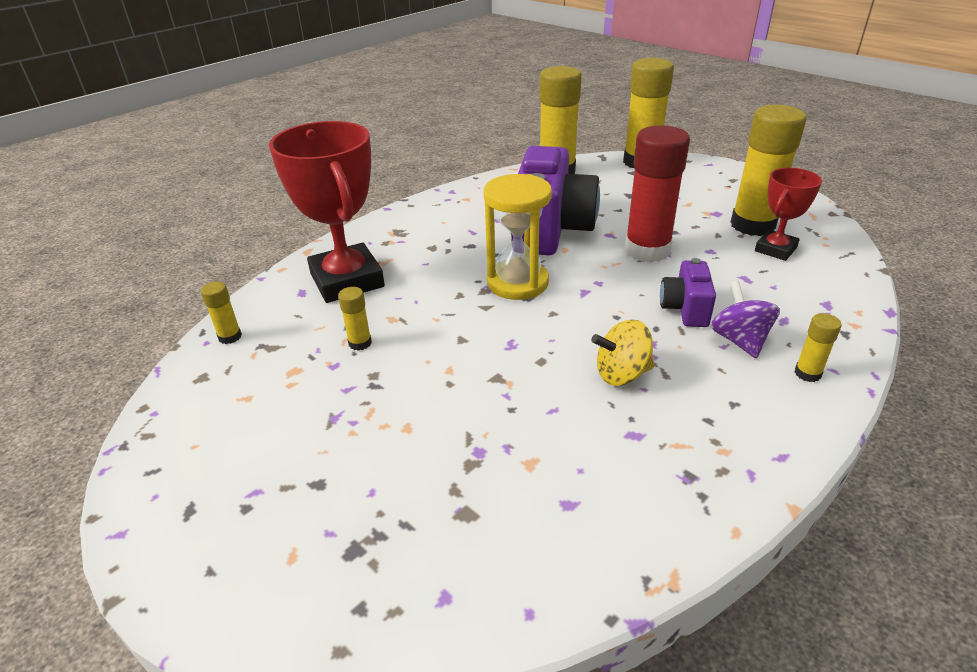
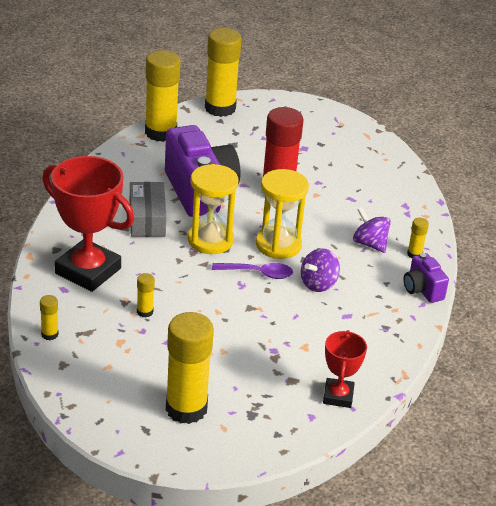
camera: 35 degrees left, 0 degrees up
(465, 244) = (147, 219): none -> grey box
(545, 336) = (258, 273): none -> purple spoon
(601, 309) = (278, 245): none -> yellow hourglass
(621, 374) = (318, 284): yellow spinning top -> purple spinning top
(685, 309) = (328, 231): purple camera -> purple camera (422, 290)
(752, 225) = (333, 153): yellow glue stick -> yellow glue stick (186, 408)
(775, 249) = (357, 171): red trophy -> red trophy (338, 396)

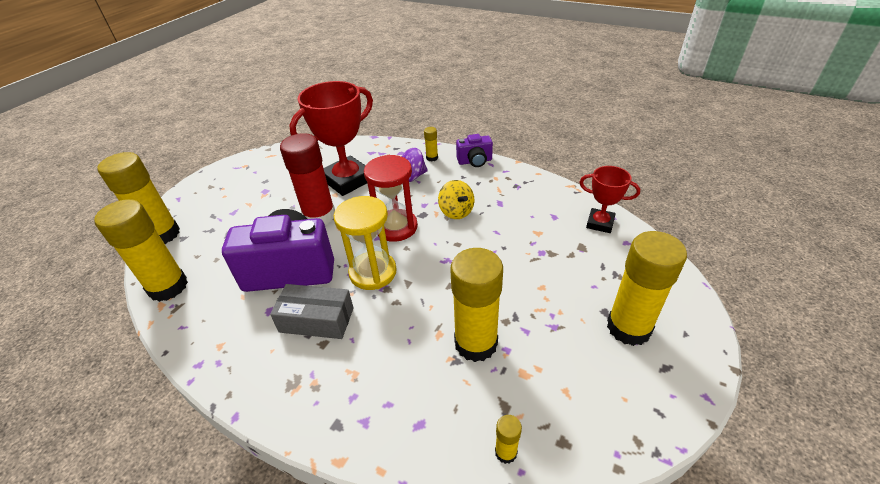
camera: 70 degrees left, 5 degrees up
(88, 271) = (391, 392): red trophy -> red trophy (347, 180)
(145, 312) = (476, 343): yellow glue stick -> yellow glue stick, size x2.33
(258, 273) = (433, 246): purple spoon -> none
(278, 245) = (396, 227): yellow hourglass -> red hourglass
(318, 284) = (456, 212): purple spinning top -> yellow spinning top

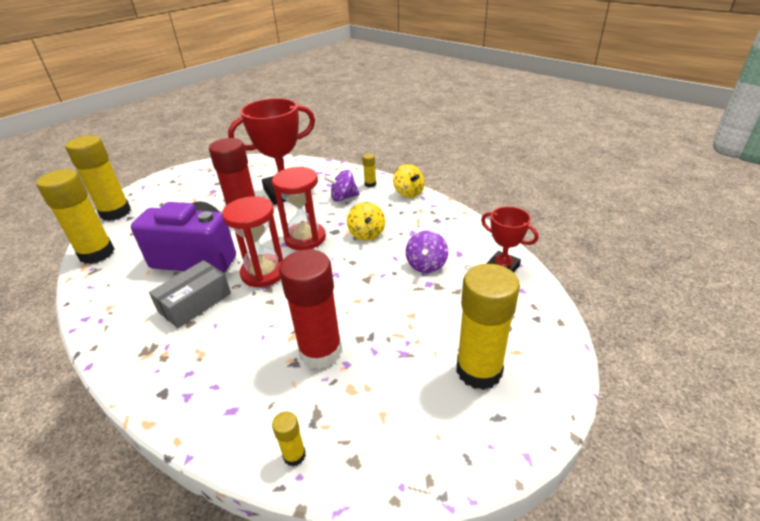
camera: 15 degrees right, 5 degrees down
(316, 320) = (195, 303): grey box -> grey box turned 75 degrees counterclockwise
(373, 272) = (264, 272): yellow hourglass -> red hourglass
(475, 161) = (408, 193): purple camera -> yellow spinning top
(476, 343) = (321, 352): yellow glue stick -> red glue stick
(530, 234) = (426, 265): none -> purple spinning top

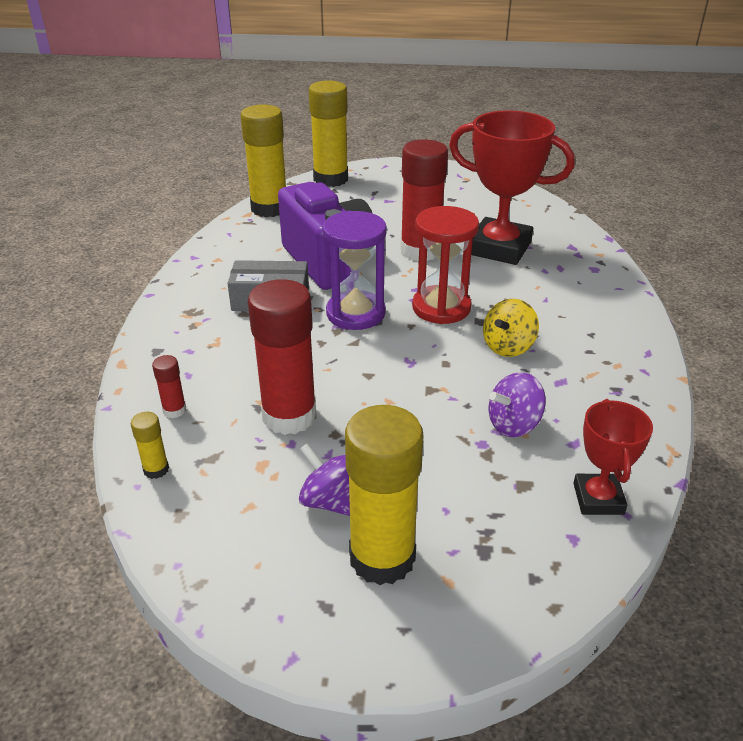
camera: 50 degrees right, 0 degrees up
(243, 413) = (174, 410): none -> red glue stick
(264, 272) = (355, 313): red hourglass -> purple hourglass
(343, 198) = (550, 292): purple spinning top -> purple spinning top (331, 501)
(370, 184) = (608, 296): yellow glue stick -> none
(408, 193) = (639, 336): yellow spinning top -> none

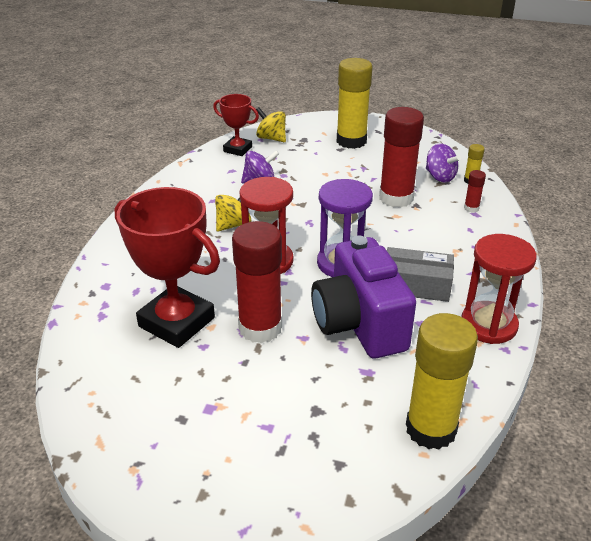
camera: 170 degrees left, 0 degrees up
(202, 272) = (488, 325): none -> red hourglass
(330, 179) = (340, 497): yellow glue stick -> none
(331, 501) = (373, 160): purple spinning top -> purple spinning top (440, 177)
(552, 544) = (271, 138): none -> yellow spinning top
(598, 499) = (237, 149): red trophy -> red trophy turned 75 degrees counterclockwise

